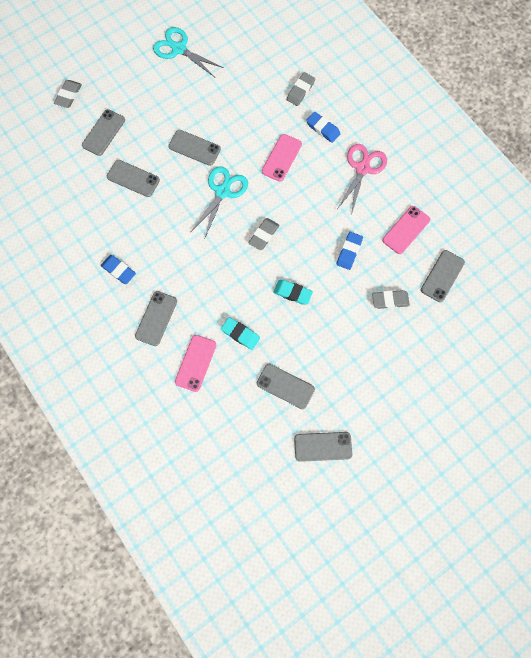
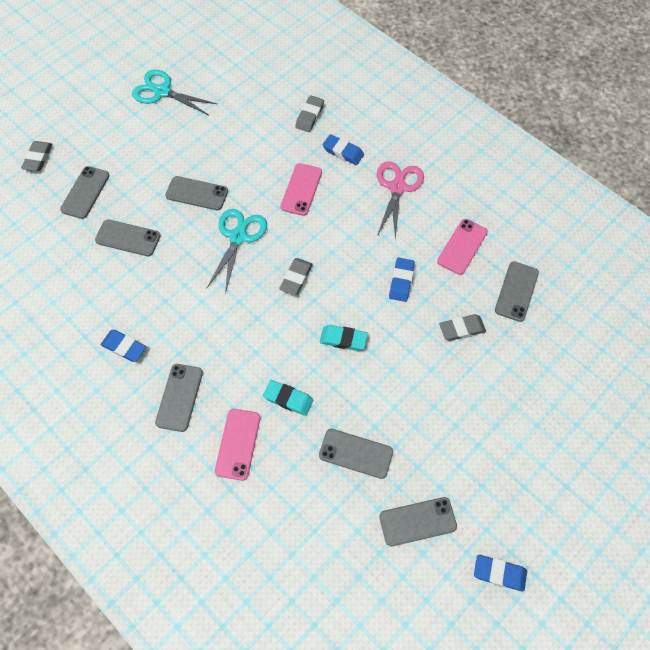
camera: 10 degrees left, 10 degrees down
(376, 496) = (499, 573): none -> blue eraser

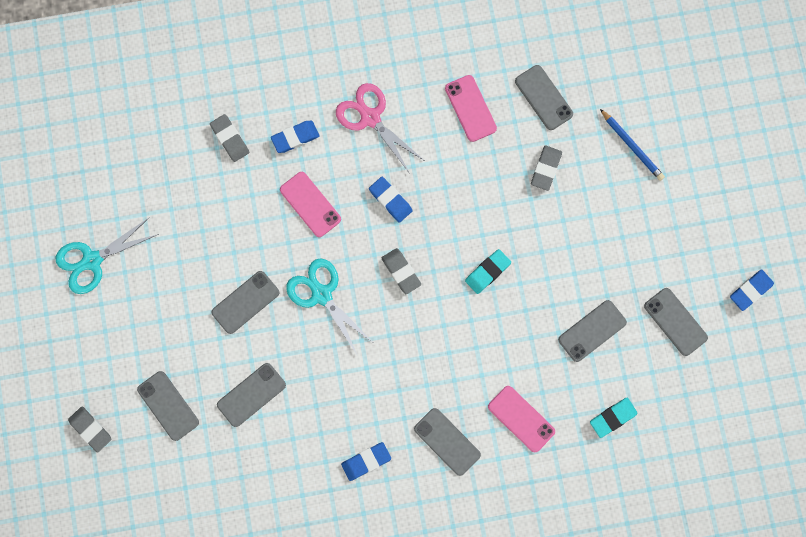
camera: 55 degrees left, 15 degrees up
(288, 399) = (510, 353): turquoise eraser -> turquoise eraser (613, 417)
(401, 281) = (467, 185): blue eraser -> blue eraser (390, 200)
(417, 521) = (675, 322): grey phone -> grey phone turned 60 degrees counterclockwise
(537, 383) = (632, 146): none -> blue pencil

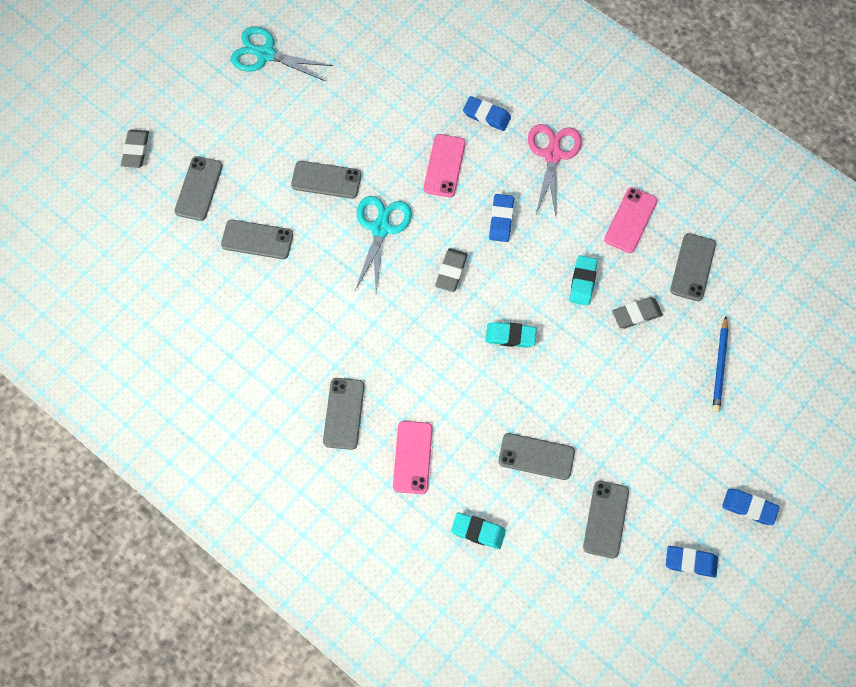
camera: 50 degrees right, 10 degrees down
(230, 139) = (443, 73): grey eraser -> none
(366, 461) = (275, 364): blue eraser -> blue eraser (749, 507)
(489, 184) = (582, 282): none -> turquoise eraser

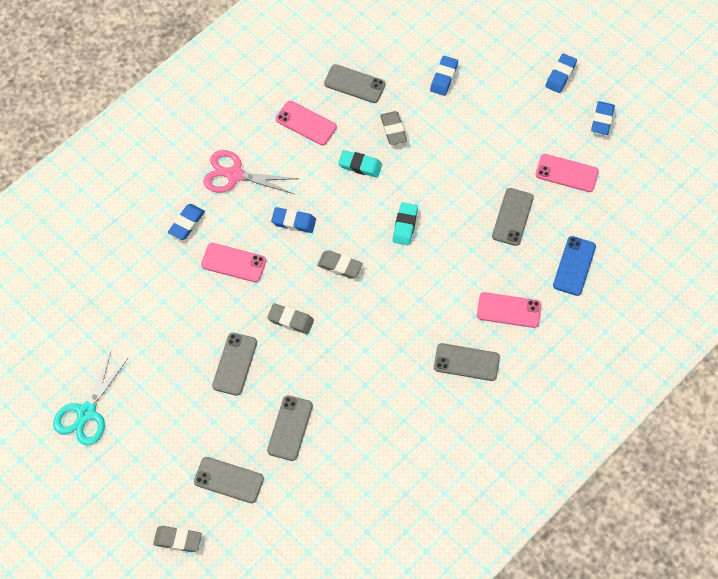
camera: 85 degrees left, 5 degrees down
(381, 228) = (290, 320): turquoise scissors -> grey eraser
(478, 531) = (574, 266): turquoise eraser -> blue phone
(605, 519) = (566, 173): grey phone -> pink phone
(720, 366) = (443, 77): blue pencil -> blue eraser

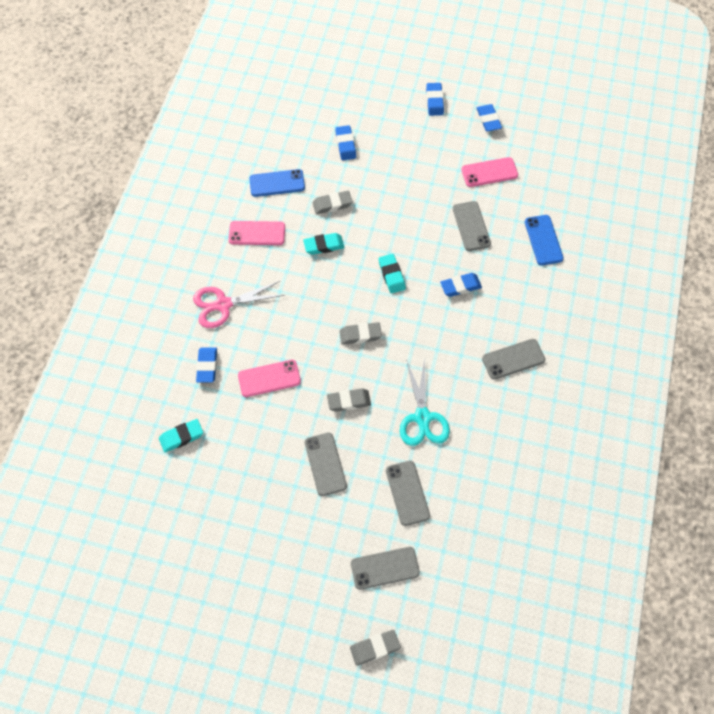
camera: 30 degrees left, 0 degrees up
(86, 413) = (220, 580): turquoise scissors -> turquoise scissors (422, 418)
(127, 274) = (181, 437): none -> turquoise eraser
(293, 222) = (298, 318): blue eraser -> blue eraser (460, 286)
(354, 84) = (277, 183): grey phone -> blue phone
(393, 130) = (332, 204): grey eraser -> grey eraser turned 60 degrees counterclockwise
(509, 310) = (517, 300): pink phone -> none

